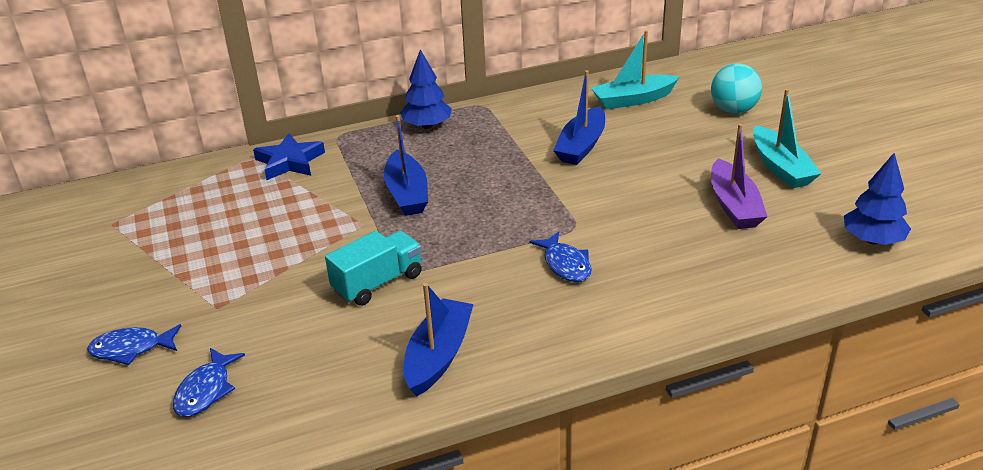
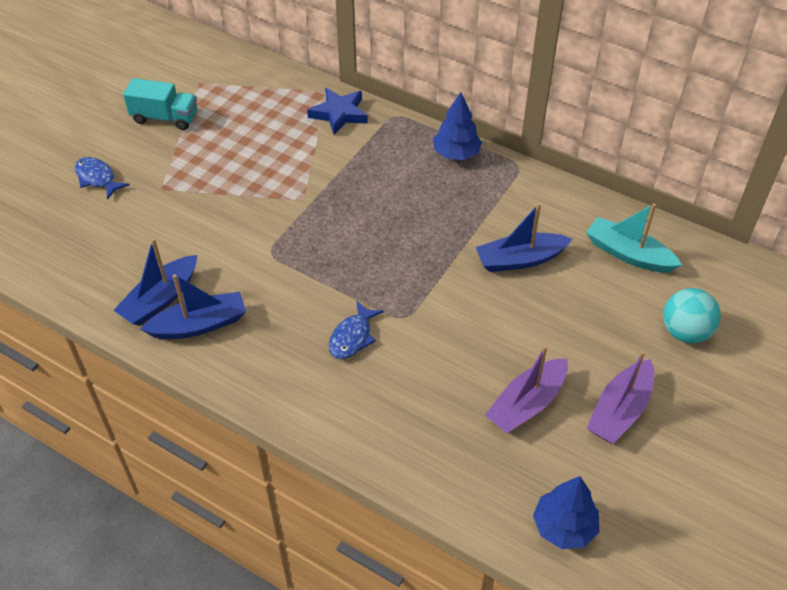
camera: 50 degrees right, 15 degrees up
(206, 390) = (88, 236): blue fish -> none
(378, 283) = (247, 248): turquoise truck -> turquoise truck (165, 118)
(407, 193) = (359, 198): blue boat -> blue boat (160, 299)
(781, 167) = (620, 410): turquoise boat -> purple boat

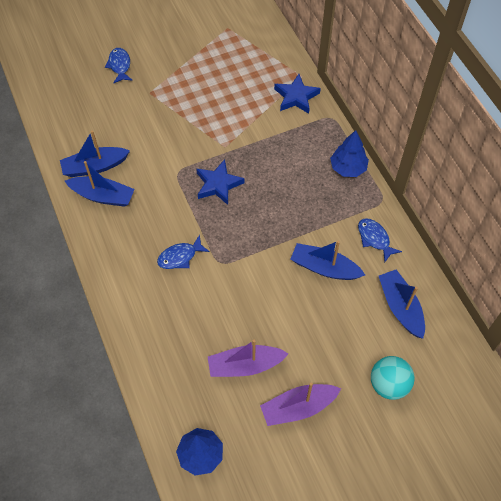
camera: 35 degrees right, 10 degrees up
(165, 118) = (188, 43): turquoise truck -> none
(330, 240) = (218, 184): none -> blue star
(544, 205) = (374, 239): none -> blue fish
(628, 254) = (400, 307): turquoise boat -> blue boat

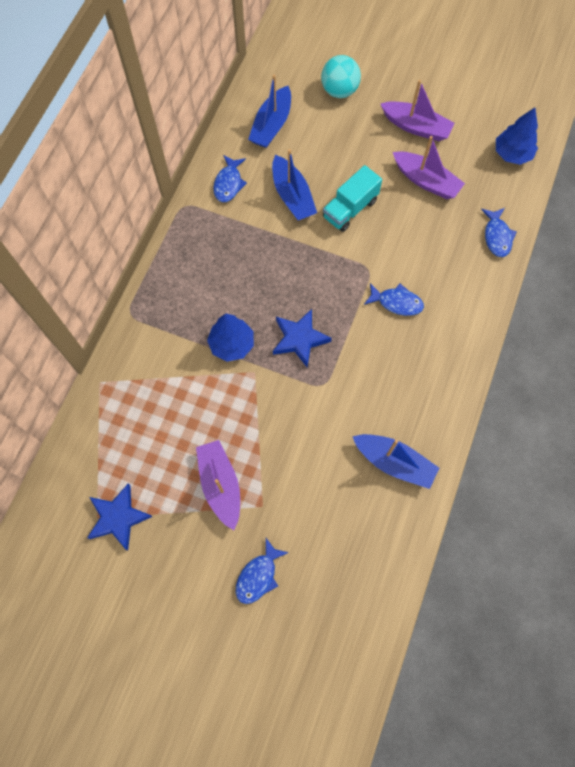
camera: 135 degrees left, 10 degrees up
(103, 196) = (413, 421): blue boat -> none
(152, 367) = (497, 236): none -> blue fish
(182, 84) = (220, 485): none -> purple boat
(276, 294) = (350, 209): none -> turquoise truck
(296, 97) = (133, 364): blue star -> blue star (118, 517)
(348, 168) = (176, 255): blue tree -> blue tree (232, 344)

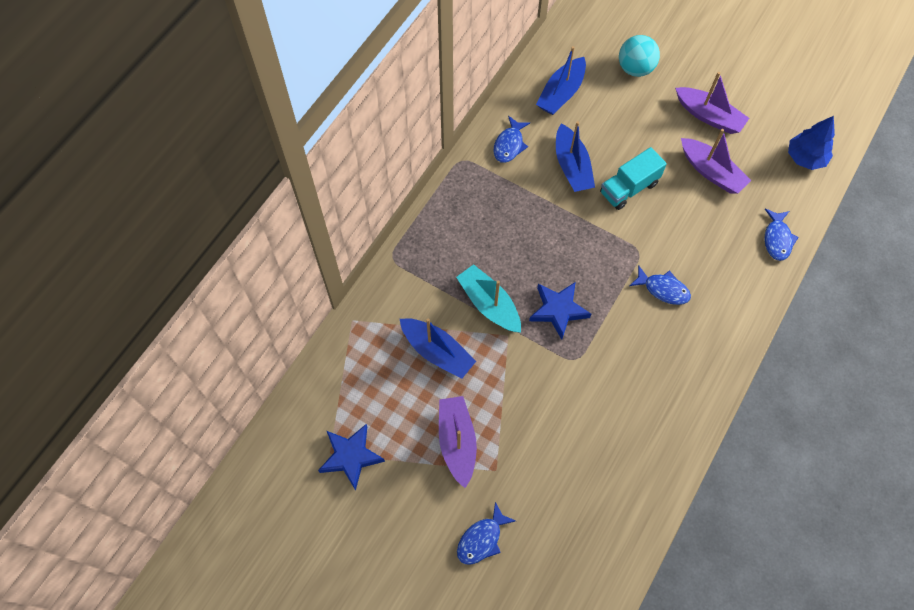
camera: 10 degrees right, 5 degrees down
(232, 344) = (489, 304): blue tree -> turquoise boat
(394, 462) = (637, 450): blue boat -> blue boat (437, 352)

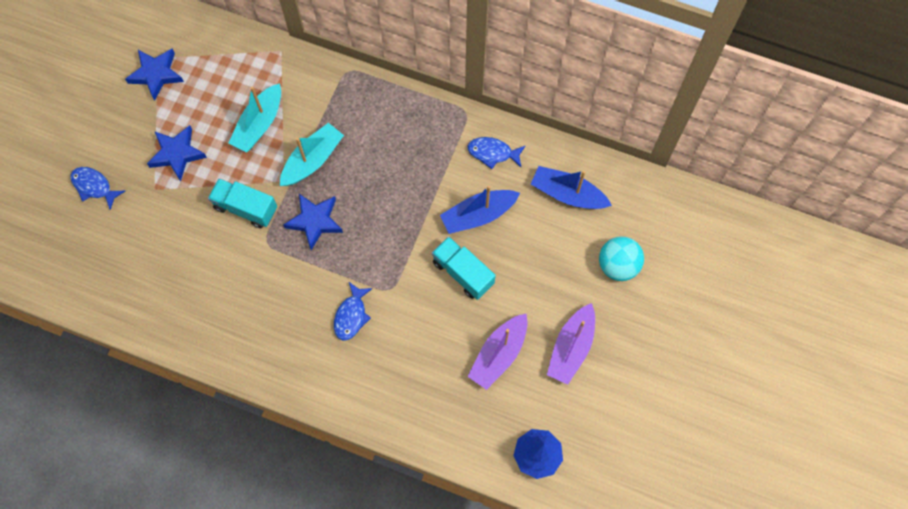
camera: 80 degrees right, 5 degrees up
(437, 352) = (259, 124): blue boat -> turquoise boat
(457, 442) = (177, 154): purple boat -> blue star
(533, 376) = (246, 208): none -> turquoise truck
(777, 239) = (428, 427): blue fish -> none

